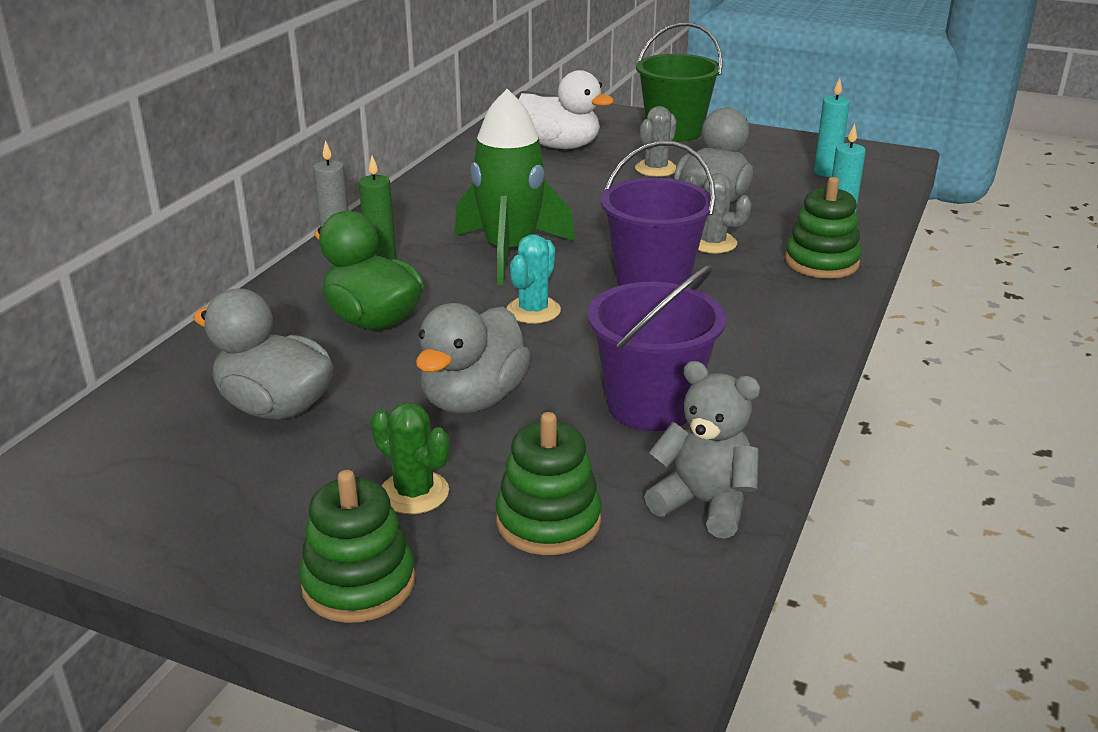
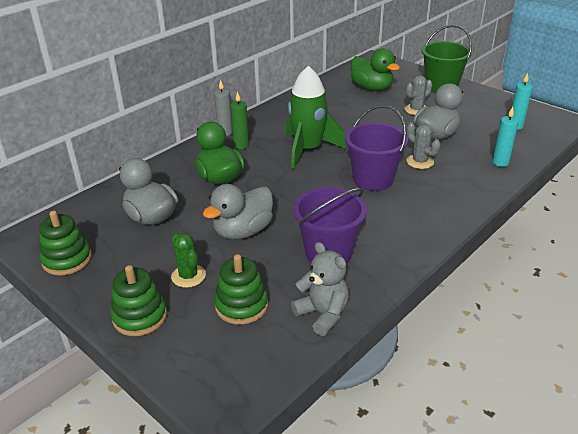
camera: 20 degrees right, 5 degrees up
(533, 311) = (300, 186): turquoise cactus -> none
(560, 146) = (372, 88): white duck -> green duck
(821, 262) = (475, 184): green stacking toy -> green stacking toy (67, 259)

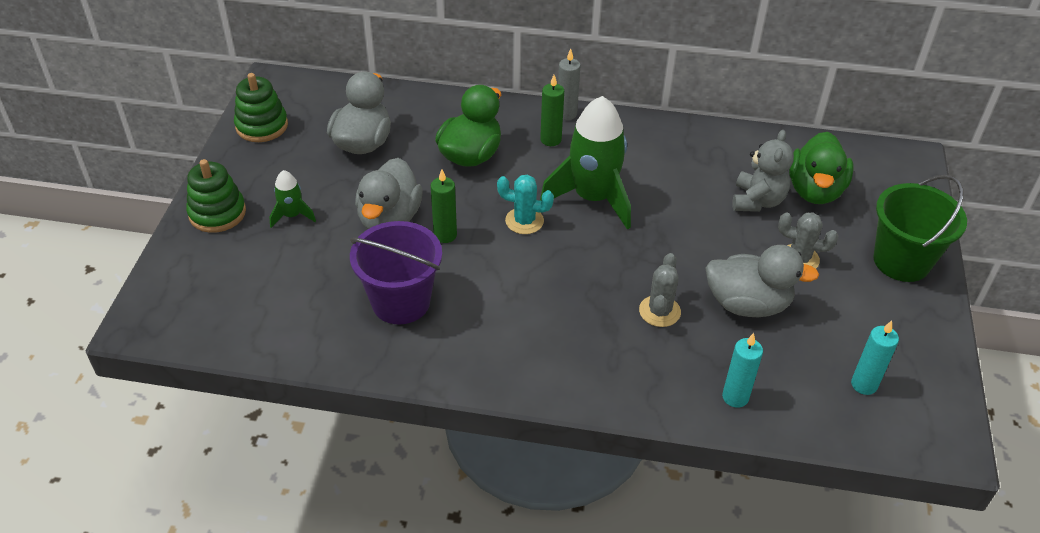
camera: 55 degrees right, 10 degrees up
(188, 276) = (292, 215): green cactus -> green rocket
(241, 305) = (274, 273): green stacking toy -> none
(243, 231) = (389, 219): grey duck -> grey duck turned 90 degrees counterclockwise
(283, 213) = (445, 235): none -> green candle
(302, 179) = (524, 221): none -> turquoise cactus
(323, 314) = (299, 338): grey teddy bear -> grey teddy bear (757, 201)
(373, 179) = (577, 282): purple bucket -> none

